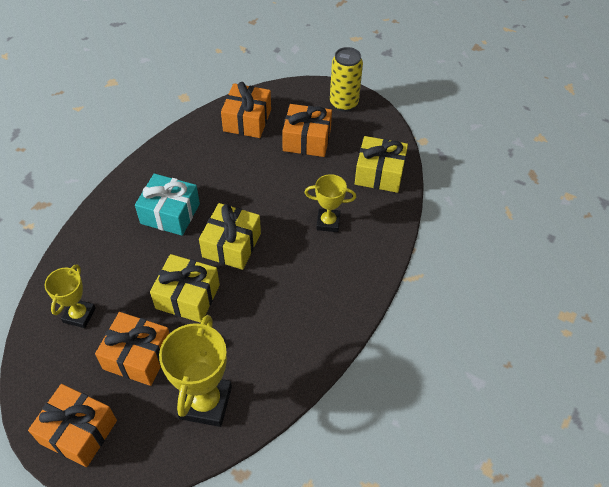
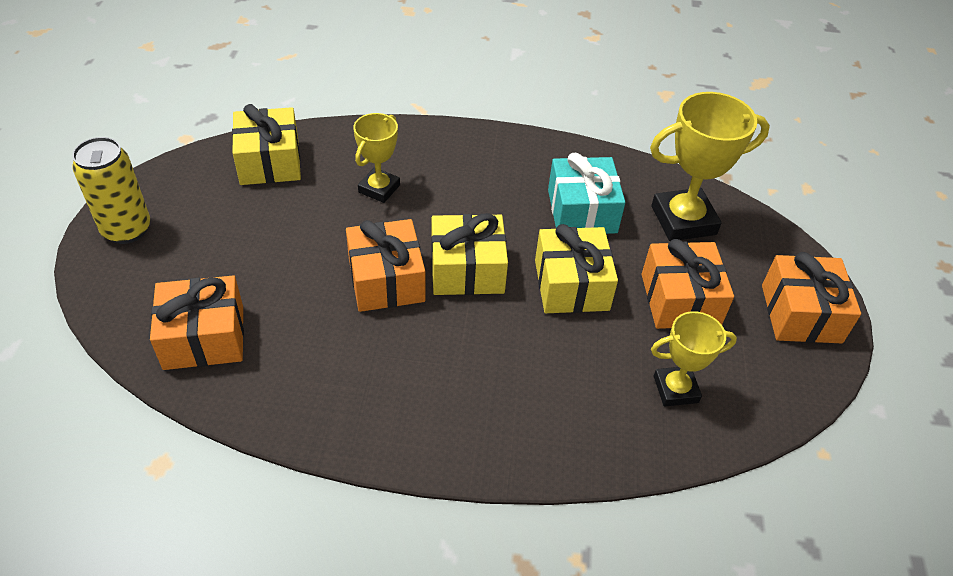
camera: 115 degrees left, 5 degrees down
(170, 213) = (450, 360): turquoise gift -> turquoise gift (582, 211)
(307, 140) = (227, 250): orange gift -> orange gift (386, 280)
(328, 222) = (379, 189): yellow trophy -> yellow trophy turned 45 degrees clockwise

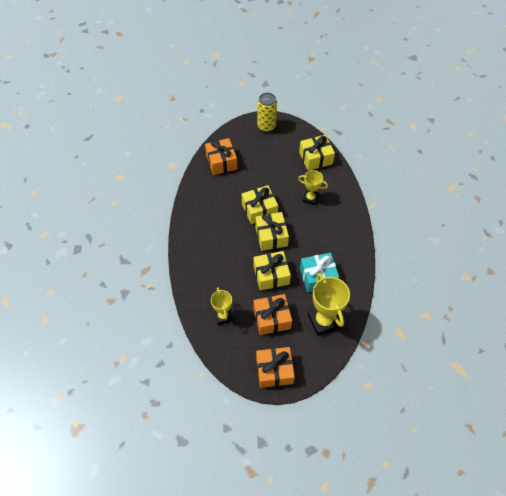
camera: 85 degrees right, 10 degrees up
(386, 280) = (259, 210): orange gift -> yellow gift

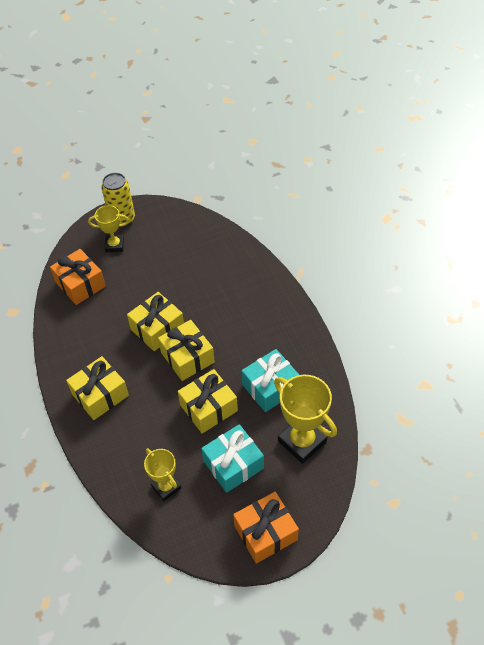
camera: 20 degrees left, 5 degrees down
(272, 318) = (233, 464): orange gift -> turquoise gift
(310, 198) = (218, 291): yellow trophy -> yellow trophy (114, 245)
(315, 158) = (204, 238): yellow gift -> yellow gift (100, 395)

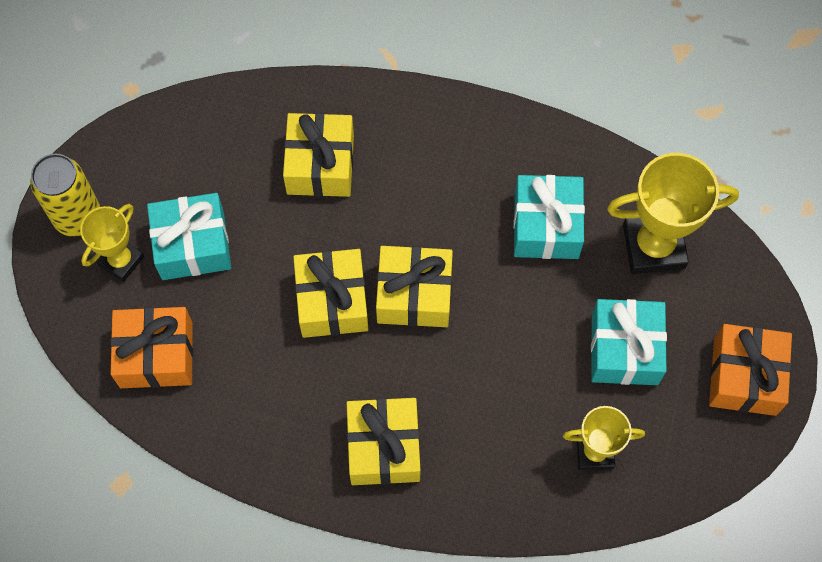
camera: 55 degrees left, 15 degrees up
(142, 263) = (193, 245): none -> turquoise gift
(208, 408) = (517, 322): yellow gift -> yellow gift (320, 164)

